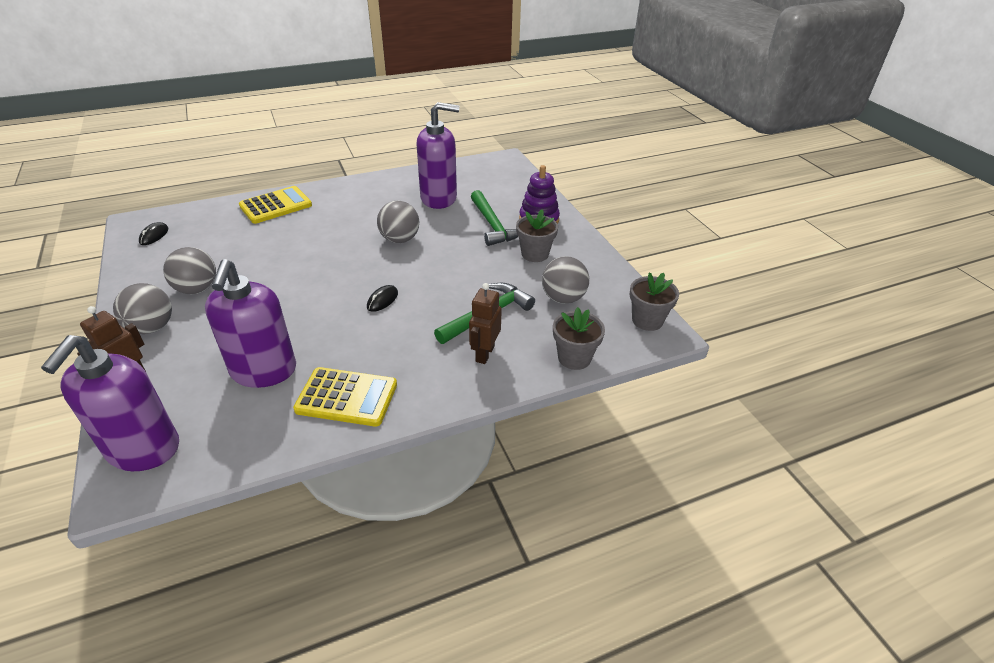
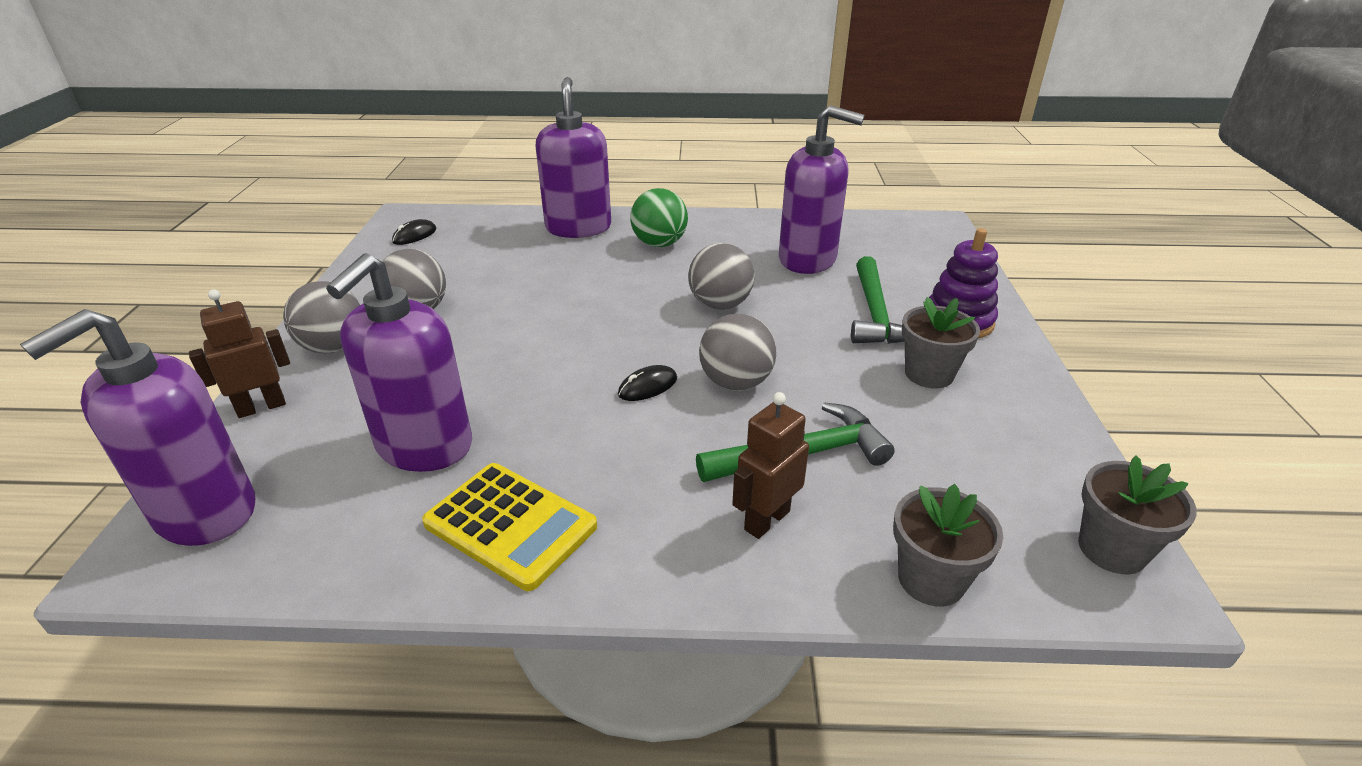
camera: 25 degrees right, 5 degrees down
(276, 206) = (578, 228): yellow calculator -> purple soap dispenser
(339, 206) = (659, 244): none -> green ball
(563, 298) = (951, 461): grey ball -> grey ball (736, 383)

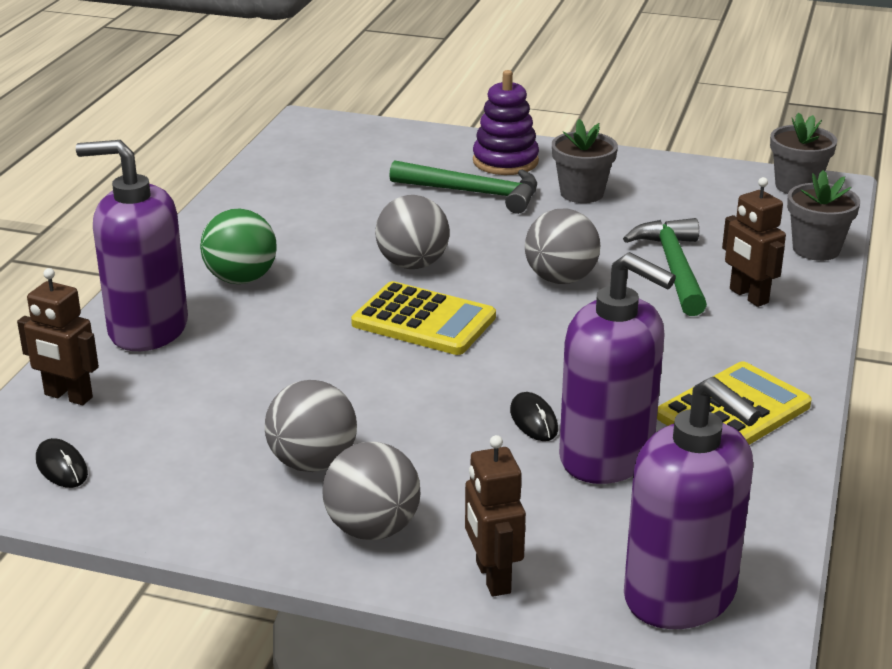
camera: 75 degrees left, 5 degrees down
(492, 222) = (68, 396): none -> brown robot
(628, 324) = (424, 321): none -> yellow calculator
(647, 386) = (549, 323): black mouse -> black mouse (533, 420)
(808, 259) = (343, 202): purple soap dispenser -> none

